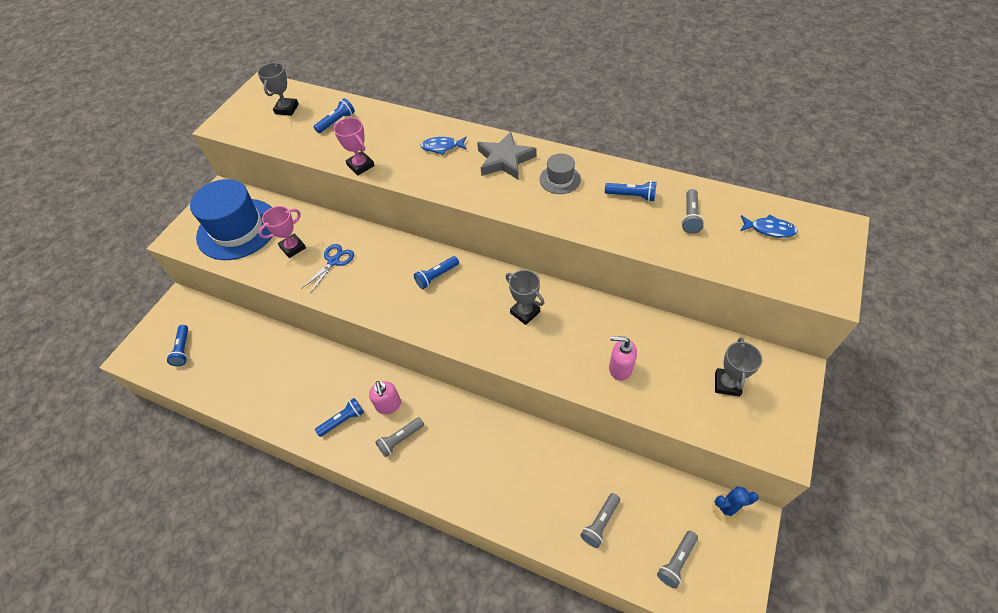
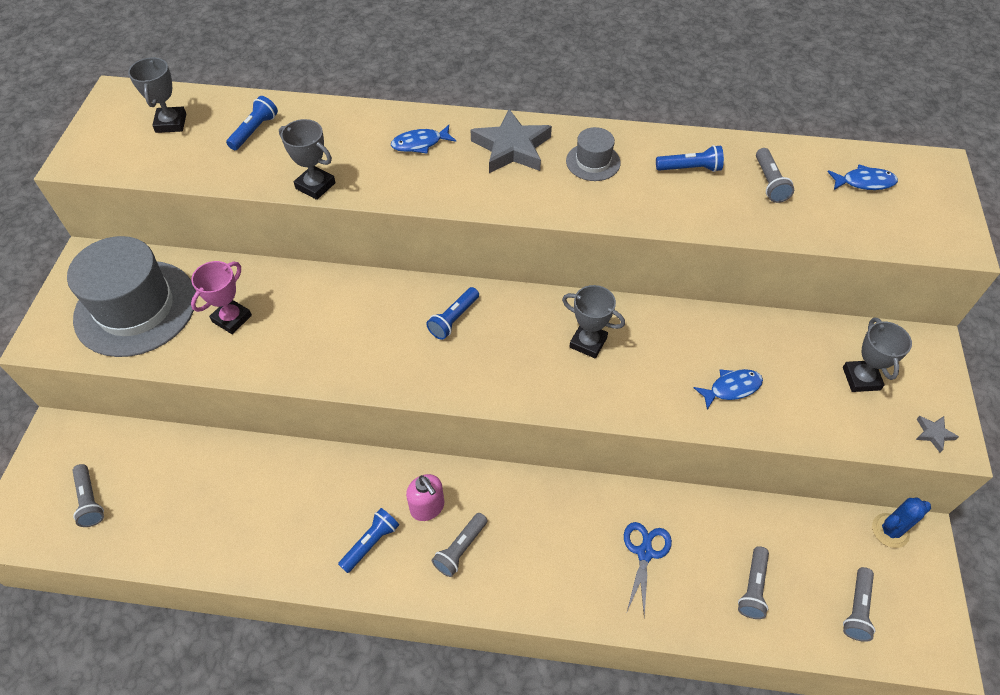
camera: 20 degrees left, 0 degrees up
(183, 349) = (90, 500): blue flashlight -> grey flashlight
(237, 229) = (136, 308): blue hat -> grey hat
(333, 261) = (300, 326): blue scissors -> blue scissors (645, 553)
(360, 165) = (315, 186): pink trophy -> grey trophy
(620, 368) = (731, 388): pink soap dispenser -> blue fish
(771, 440) = (933, 434): none -> grey star

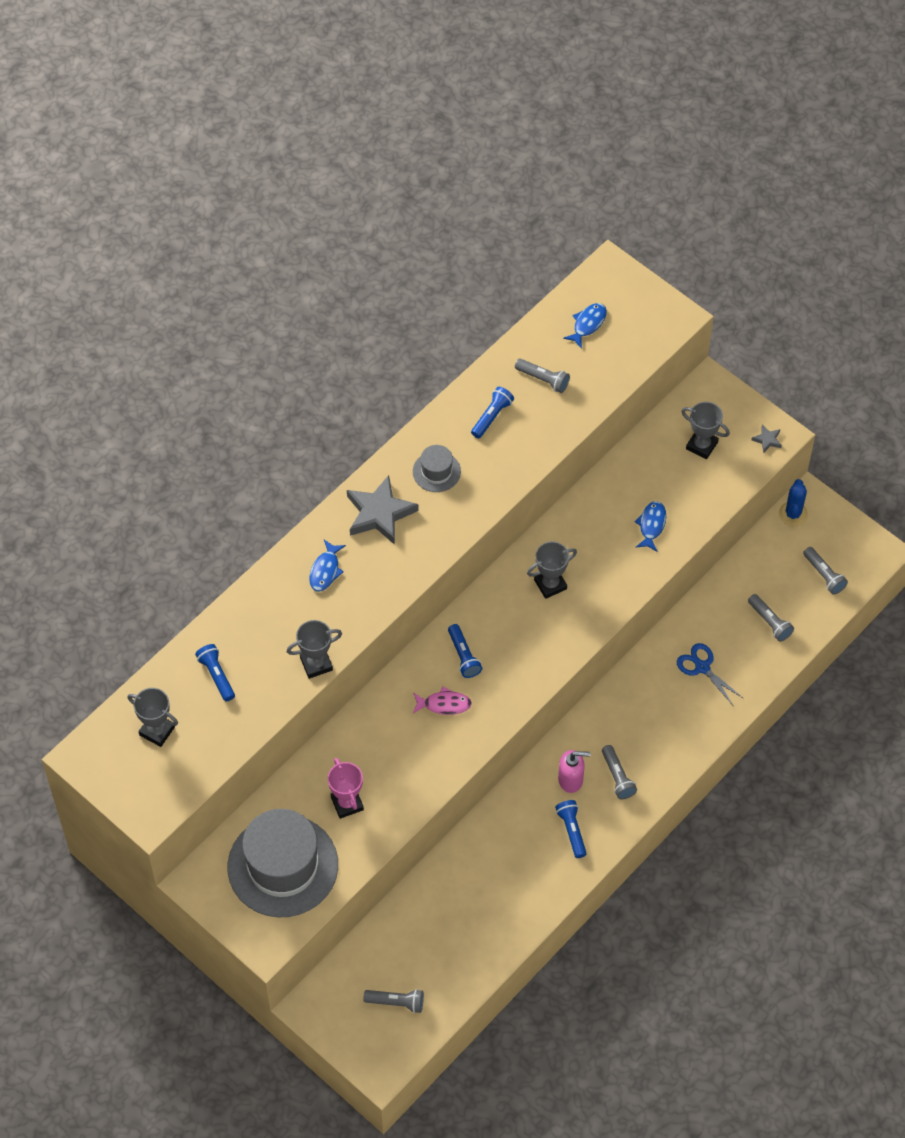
camera: 55 degrees left, 5 degrees up
(390, 333) = (444, 704): none -> pink fish

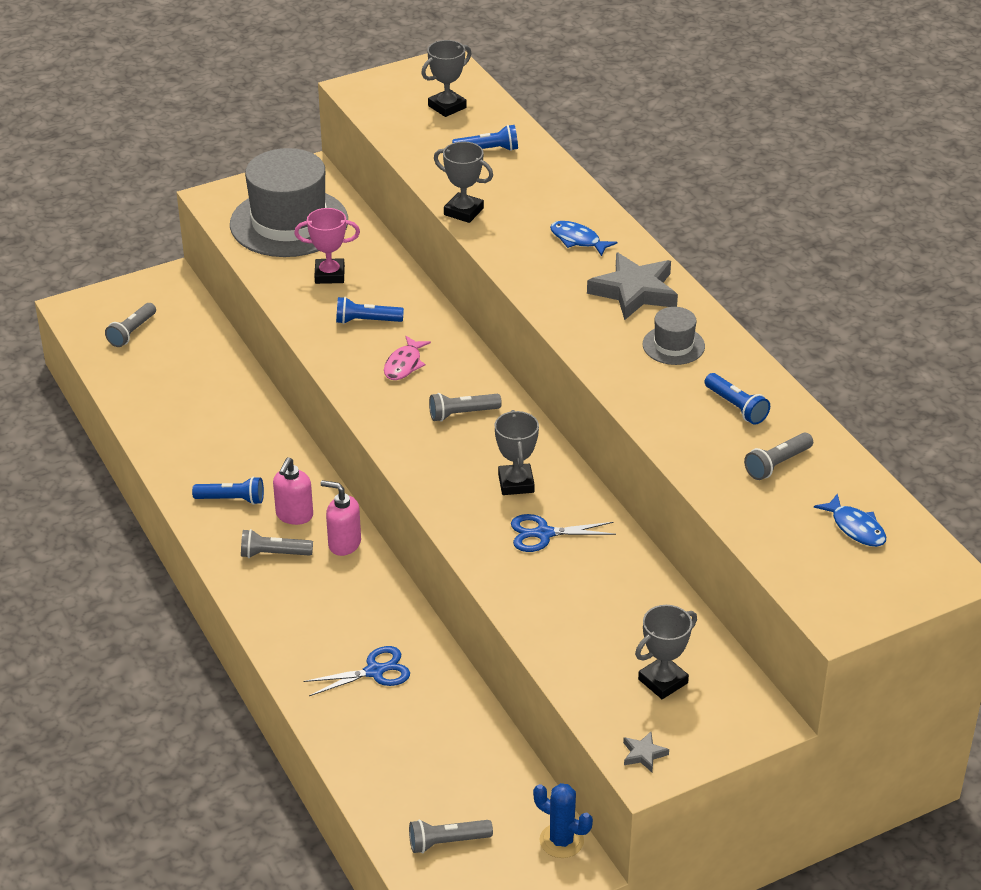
camera: 110 degrees right, 20 degrees down
(316, 664) = (463, 211): grey trophy -> grey trophy turned 60 degrees counterclockwise
(463, 656) = (457, 392): blue flashlight -> blue flashlight (366, 321)
(586, 734) = (344, 544): none -> pink soap dispenser
(595, 551) = (544, 534): none -> blue scissors
(651, 525) = (558, 595): blue fish -> none
(770, 622) = (404, 759): grey flashlight -> grey flashlight (462, 414)

